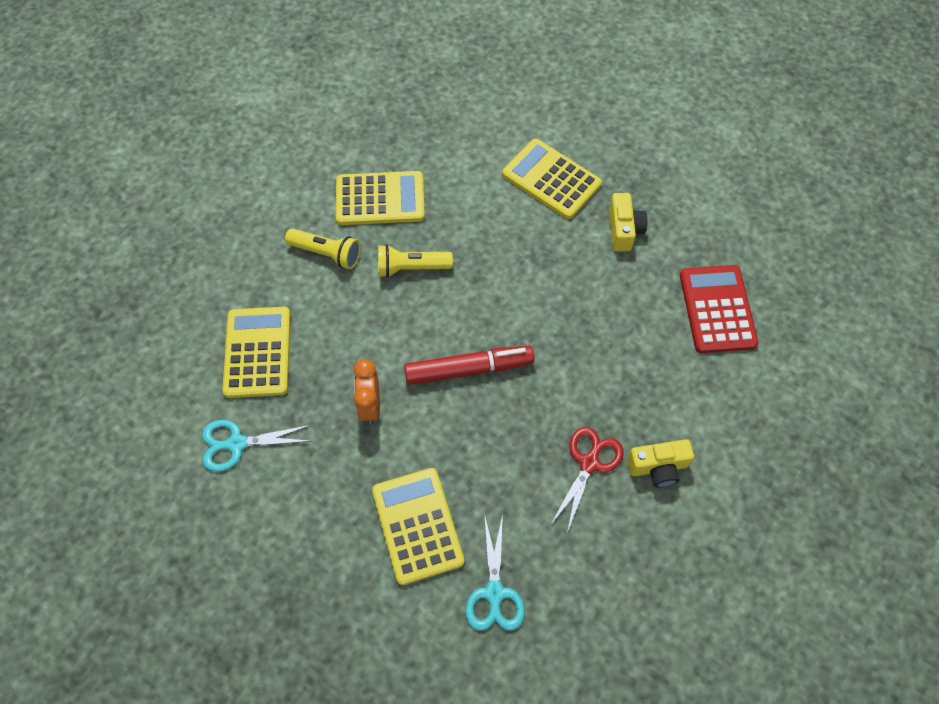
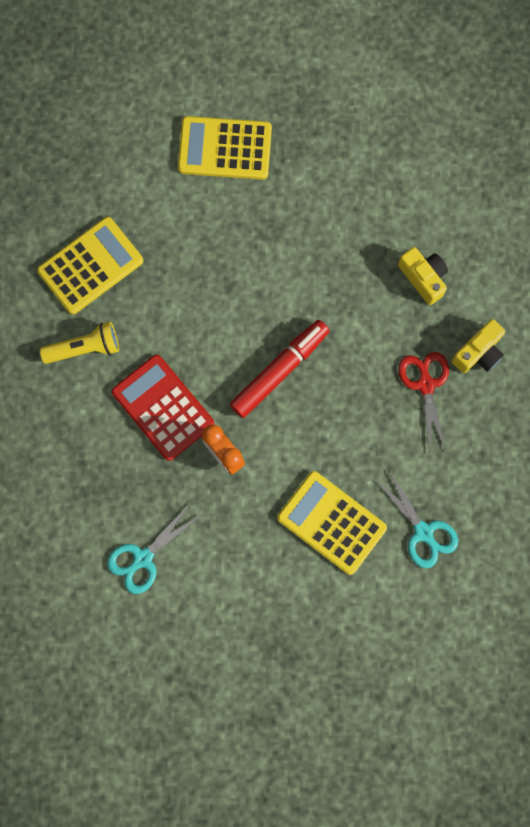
camera: 35 degrees left, 15 degrees up
(257, 352) = (97, 474): yellow calculator -> none
(411, 268) = (167, 313): yellow flashlight -> none
(623, 230) = (319, 159): yellow camera -> yellow camera (423, 278)
(717, 309) = (440, 184): red calculator -> red calculator (163, 408)

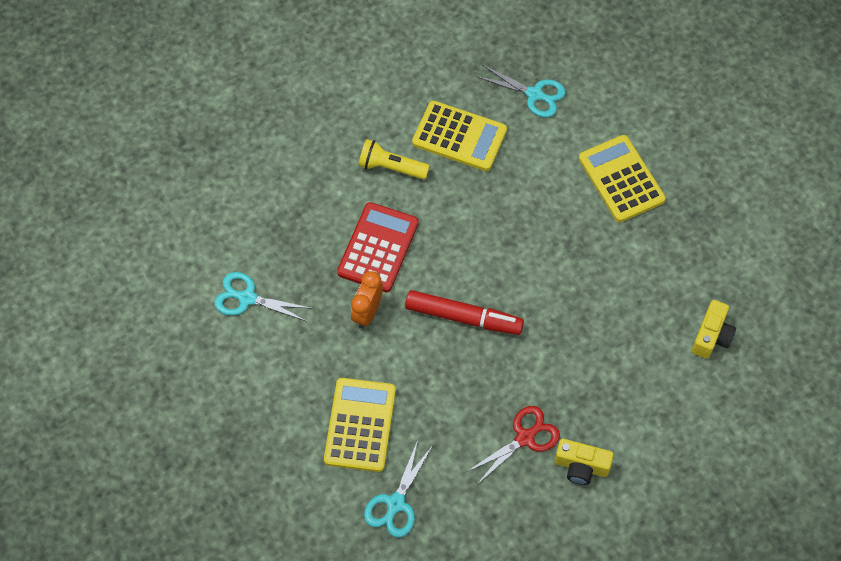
camera: 60 degrees right, 15 degrees down
(84, 348) = (391, 167): yellow flashlight -> yellow flashlight turned 150 degrees clockwise
(88, 171) = (535, 94): none -> turquoise scissors
(423, 278) = (616, 387): yellow camera -> yellow camera (711, 336)

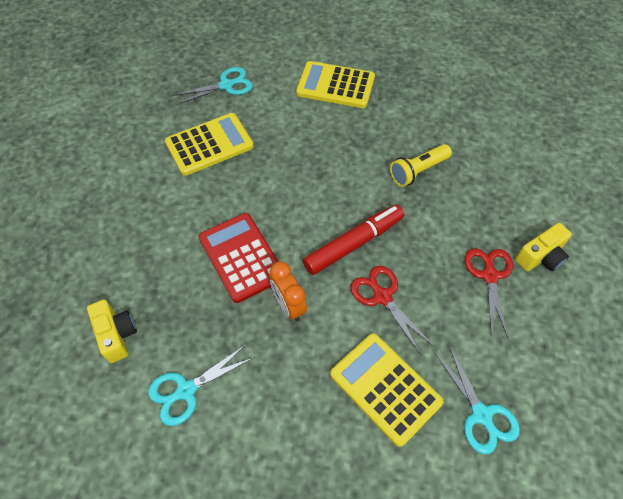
camera: 50 degrees left, 5 degrees down
(391, 167) = (186, 201): yellow flashlight -> yellow flashlight (418, 171)
(434, 371) = (382, 296): none -> red scissors
(711, 336) = (493, 118): yellow camera -> yellow camera (116, 335)

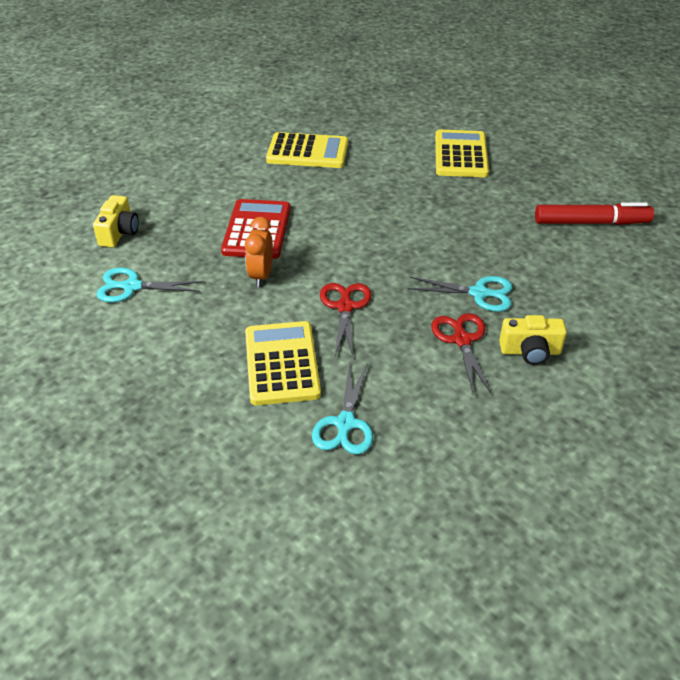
camera: 35 degrees right, 15 degrees down
(226, 85) = (363, 120): turquoise scissors -> turquoise scissors (479, 293)
(335, 85) = (460, 155): yellow calculator -> yellow calculator turned 45 degrees clockwise
(354, 243) = (359, 262): red marker -> red marker (591, 222)
(418, 171) = (474, 241): yellow flashlight -> none
(489, 275) = (461, 340): red scissors -> red scissors turned 45 degrees counterclockwise

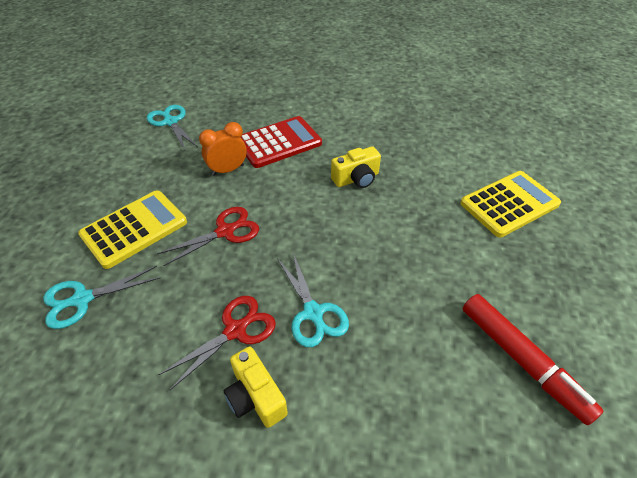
camera: 55 degrees right, 5 degrees up
(119, 233) = (221, 90): yellow camera -> yellow camera (356, 179)
(307, 152) = (400, 119): yellow calculator -> none

